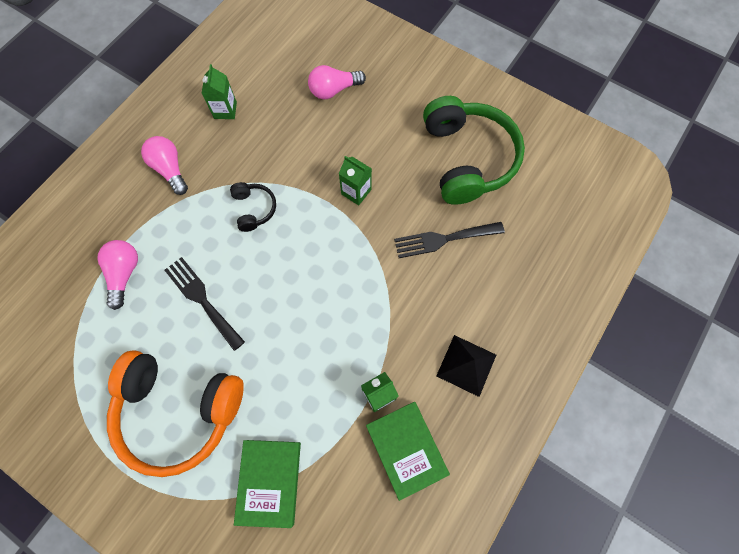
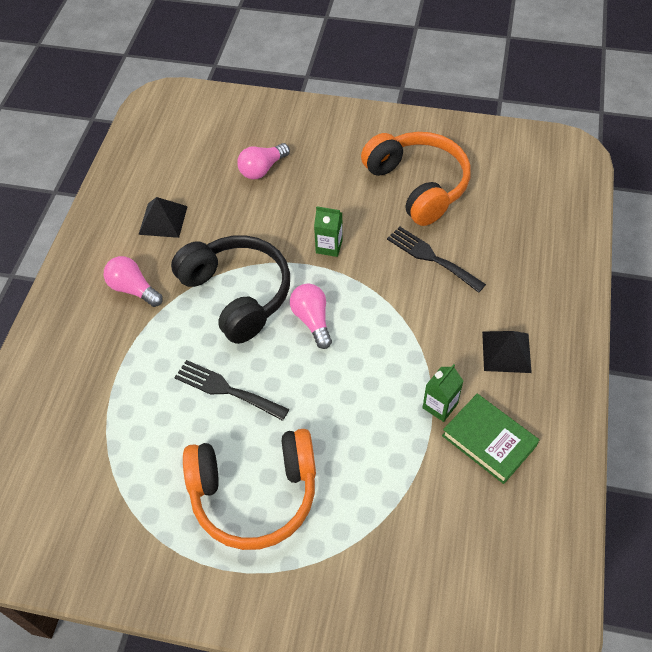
camera: 20 degrees left, 15 degrees down
(124, 274) = (134, 396): pink light bulb -> pink light bulb (312, 320)
(225, 110) = (163, 220): green carton -> black pyramid
(254, 209) = (237, 294): black headphones -> black headphones, size x2.21
(269, 481) = (376, 519): green book -> none
(443, 239) = (431, 257): black fork -> black fork turned 75 degrees clockwise
(467, 159) = (418, 185): green headphones -> orange headphones

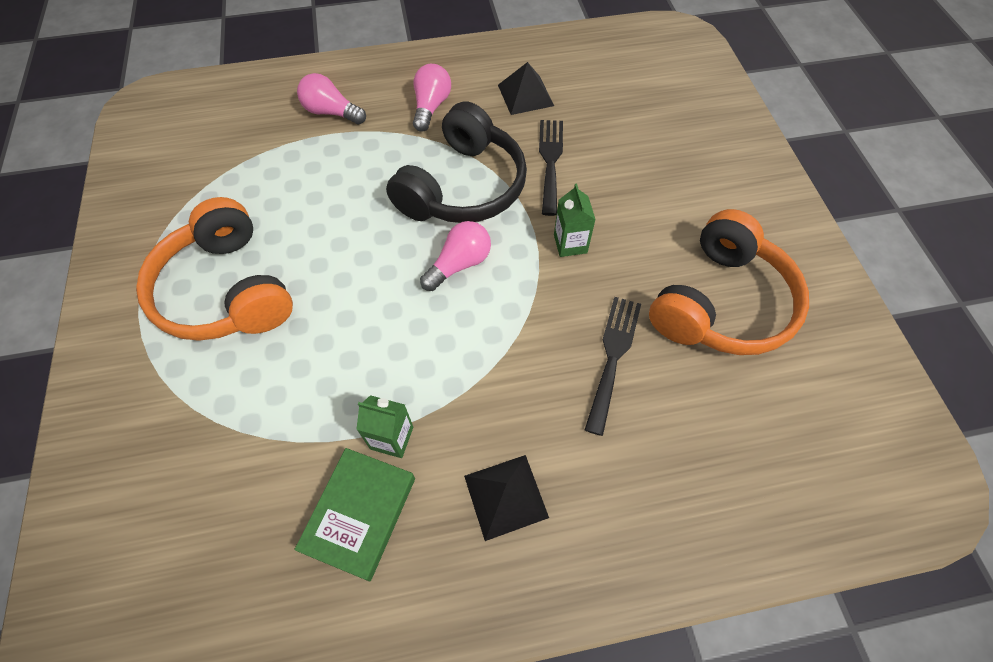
camera: 65 degrees right, 5 degrees up
(226, 389) = (342, 222): black fork -> black fork (550, 161)
(262, 169) = (643, 145): pink light bulb -> pink light bulb (331, 112)

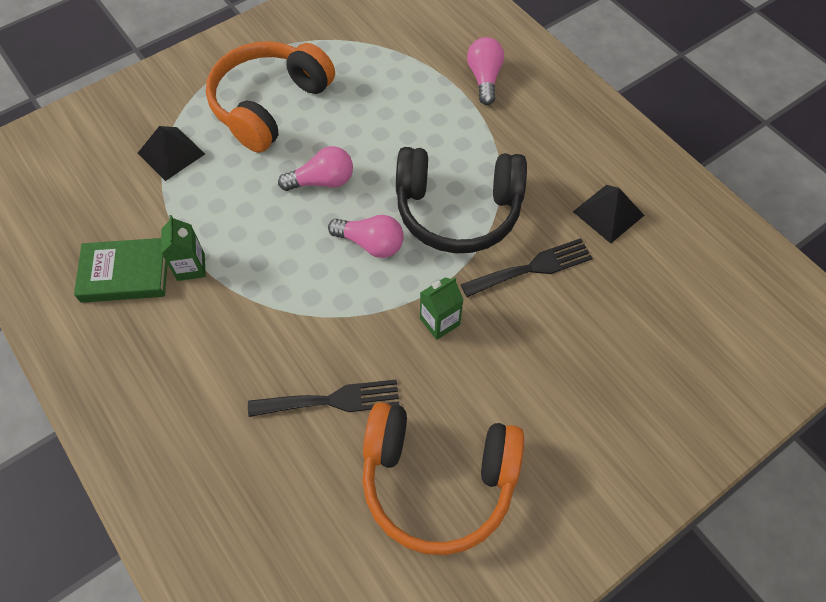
camera: 65 degrees right, 0 degrees up
(431, 107) = (539, 145): pink light bulb -> pink light bulb (322, 181)
(505, 496) = (171, 364): black pyramid -> black pyramid (171, 153)

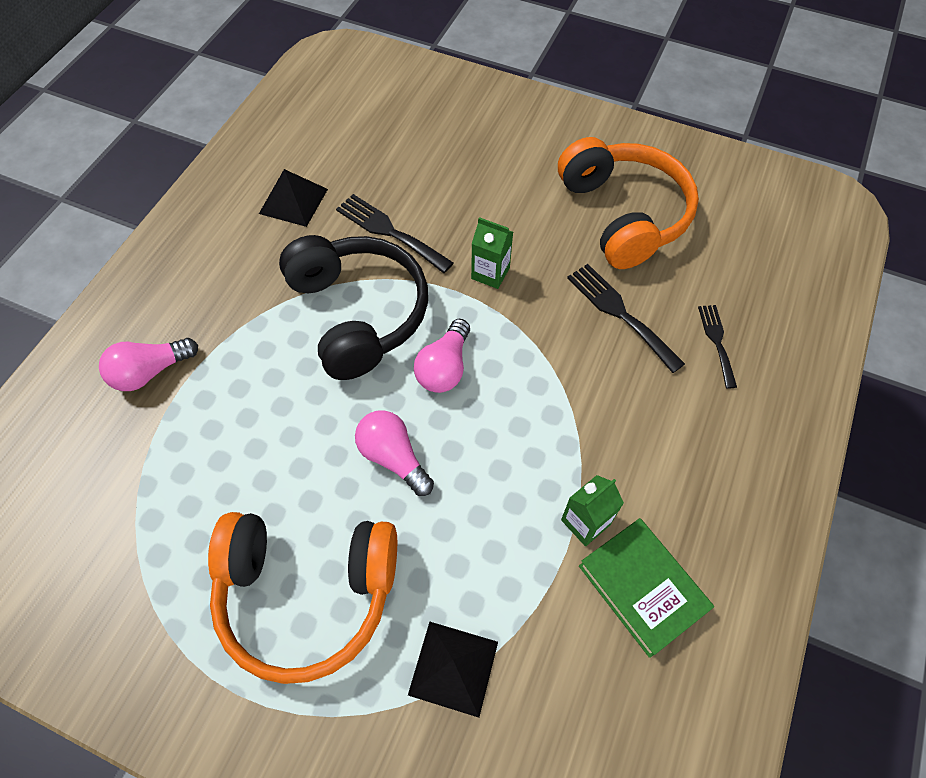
camera: 120 degrees left, 0 degrees up
(250, 463) = (717, 341): none -> black fork
(371, 243) = (444, 367): pink light bulb -> pink light bulb turned 150 degrees counterclockwise

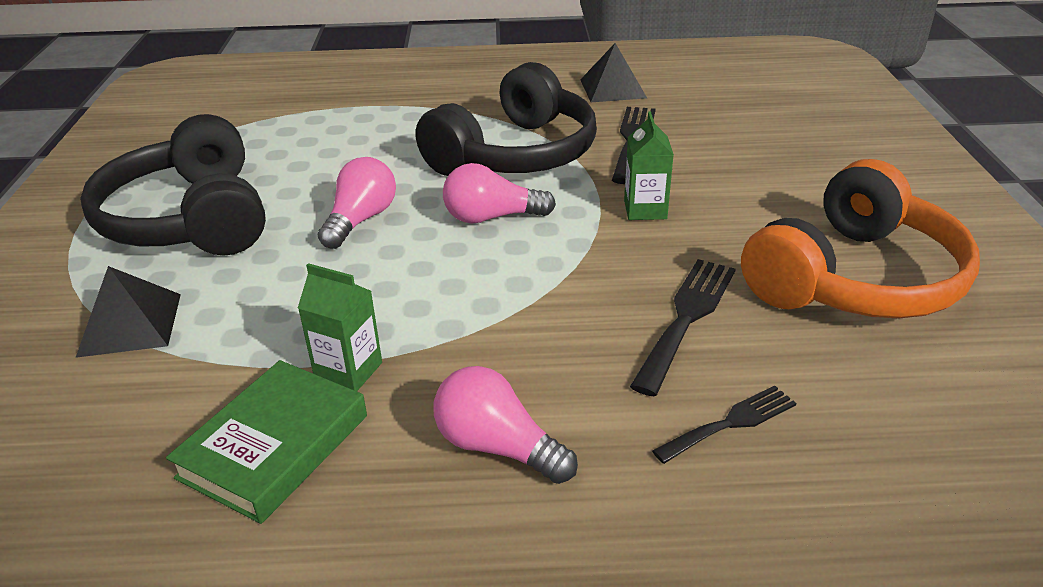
camera: 65 degrees right, 25 degrees down
(150, 372) = (375, 90): pink light bulb -> pink light bulb (498, 447)
(307, 593) = (190, 219): orange headphones -> black headphones

